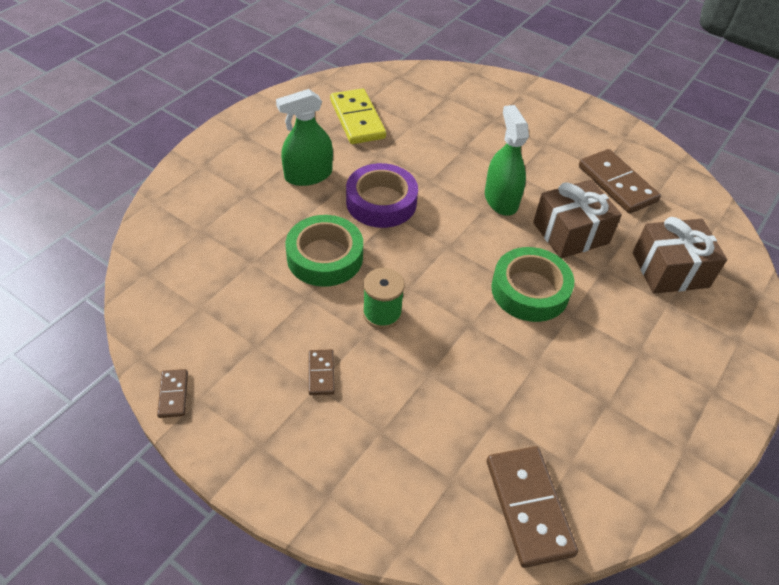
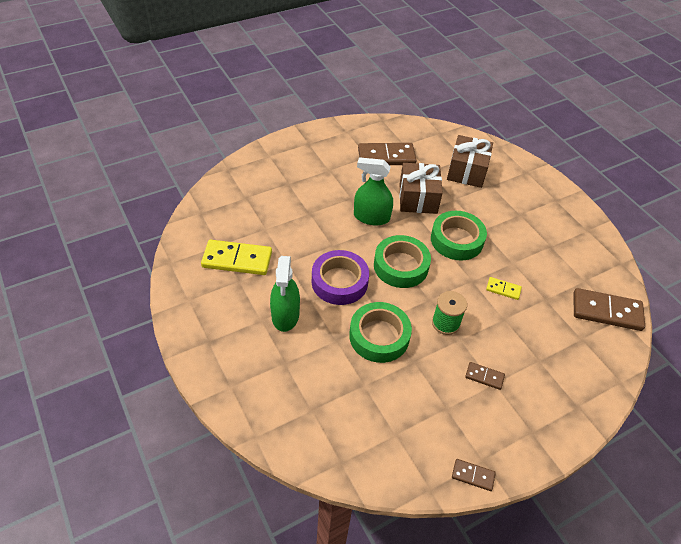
camera: 65 degrees left, 0 degrees up
(443, 247) = (401, 266): none -> green tape
(479, 362) = (503, 289): none -> yellow domino

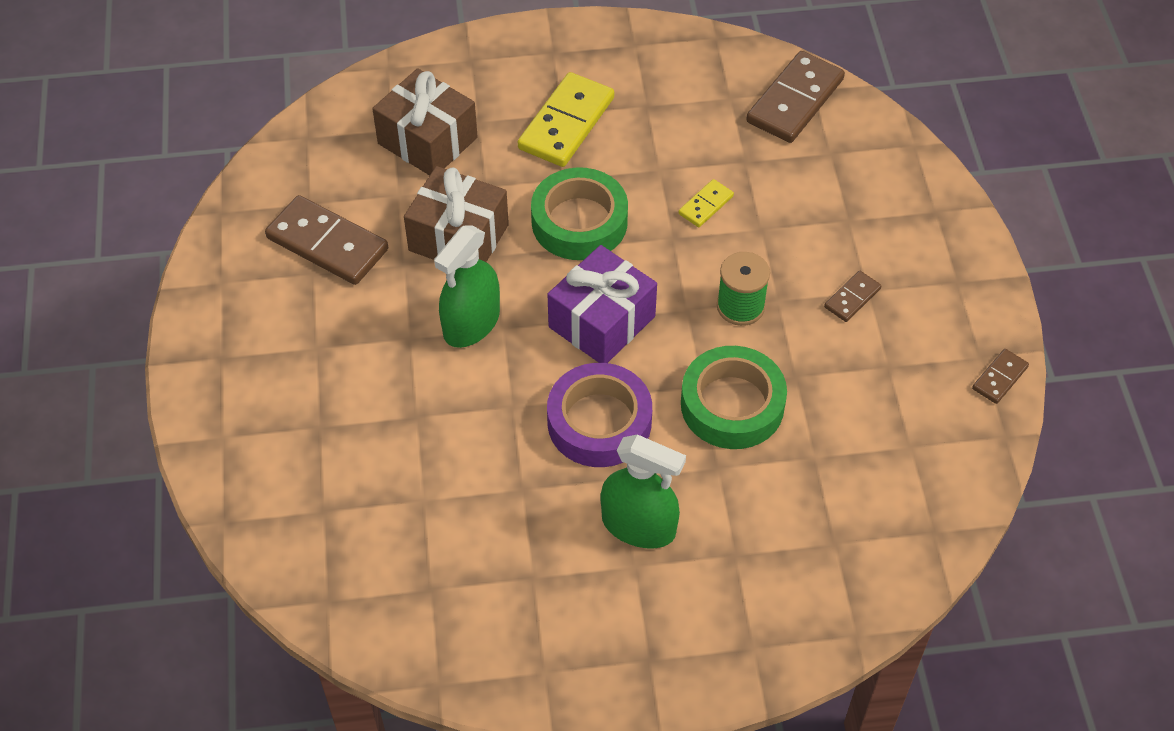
camera: 65 degrees left, 5 degrees up
(237, 260) = (481, 567): yellow domino -> yellow domino (566, 123)
(386, 156) = (327, 244): brown domino -> brown domino turned 75 degrees counterclockwise
(401, 266) = (602, 322): green tape -> purple gift

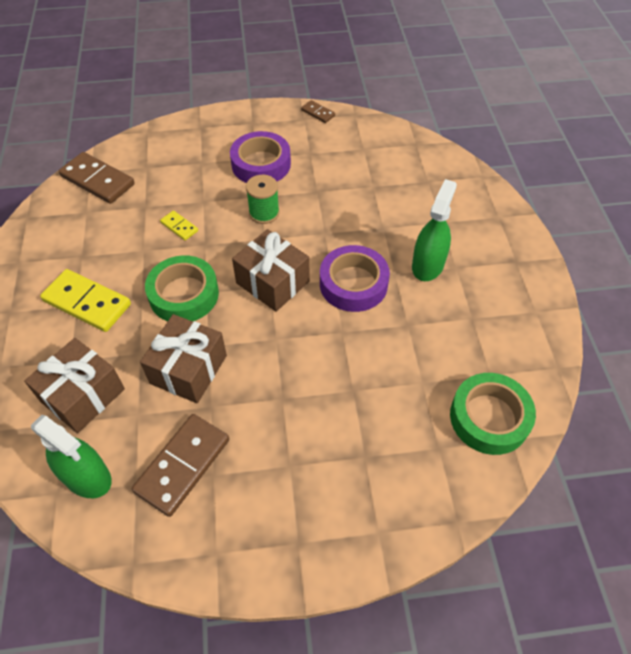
camera: 90 degrees left, 0 degrees up
(471, 323) = (270, 358): green spray bottle -> green spray bottle (87, 476)
(602, 322) = (272, 282): purple gift -> brown gift
(732, 405) = (338, 219): green tape -> green tape (489, 418)
(852, 298) = (261, 164): brown domino -> purple tape

